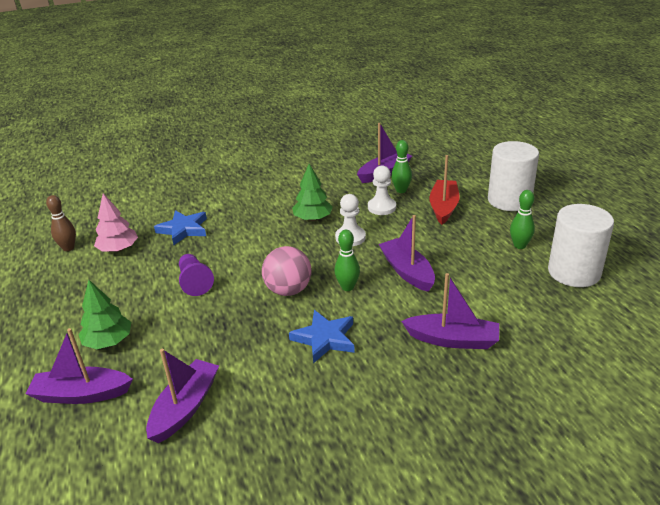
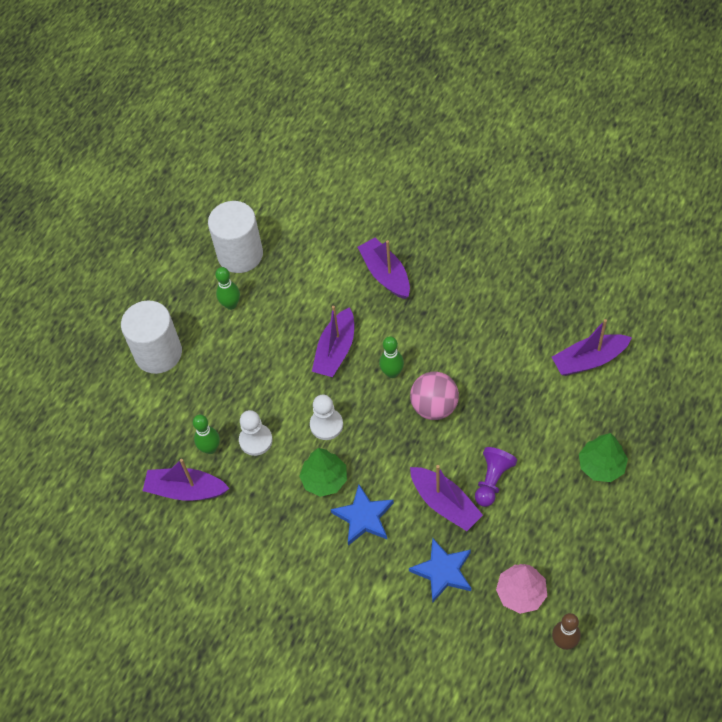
camera: 130 degrees left, 25 degrees up
(81, 394) = (647, 426): purple boat -> purple boat (445, 503)
(325, 339) = (457, 341): blue star -> blue star (364, 517)
(443, 207) = (213, 393): red boat -> none

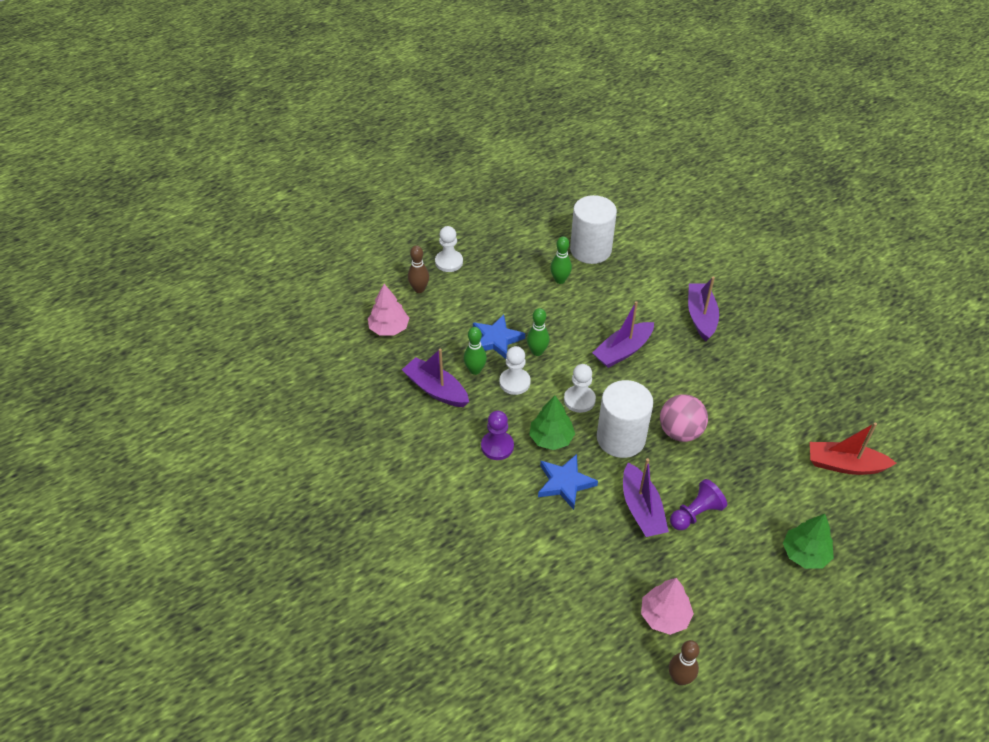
camera: 25 degrees right, 10 degrees down
(96, 450) = (389, 328): none -> pink tree
(98, 390) = (419, 289): none -> brown bowling pin
(108, 342) = (449, 262): none -> white pawn
(158, 353) = (481, 286): white cylinder -> white cylinder (621, 438)
(280, 516) = (497, 446): none -> purple pawn
(392, 373) = (660, 389): green bowling pin -> green bowling pin (537, 351)
(443, 571) = (605, 560): blue star -> blue star (496, 339)
(589, 360) = (844, 465): purple boat -> red boat

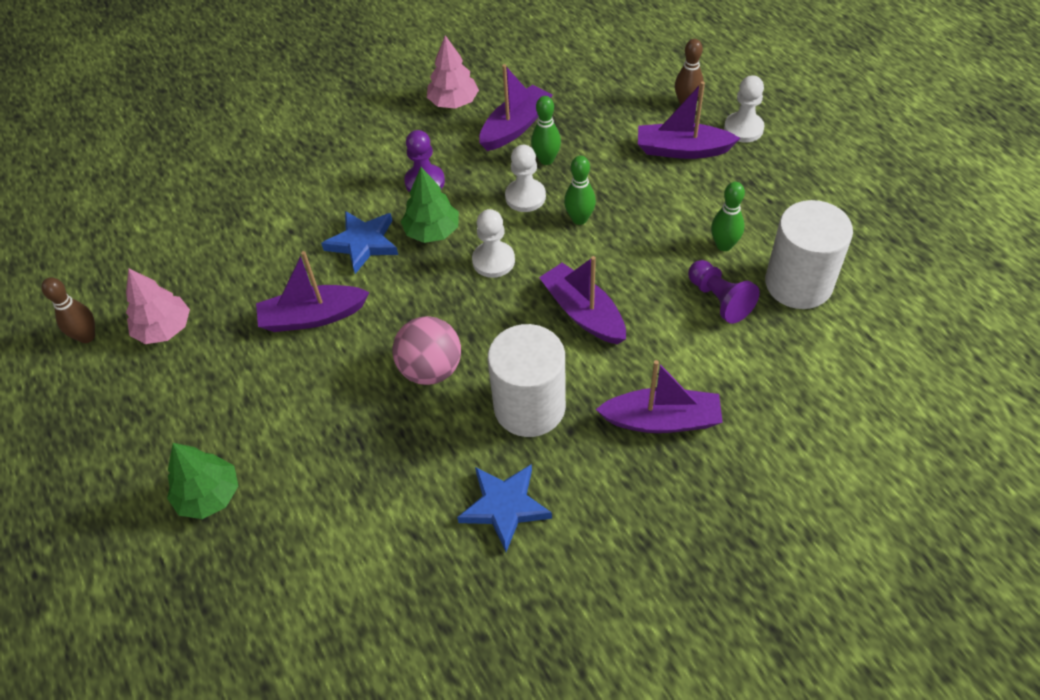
camera: 95 degrees right, 5 degrees up
(389, 328) = (614, 82): pink tree -> pink tree (453, 102)
(468, 294) = (682, 150): none -> purple boat
(496, 339) = (600, 178): blue star -> blue star (505, 507)
(621, 438) = (425, 302): white cylinder -> white cylinder (529, 407)
(695, 513) = (296, 374): purple pawn -> purple pawn (719, 299)
(844, 465) = (347, 582): red boat -> none

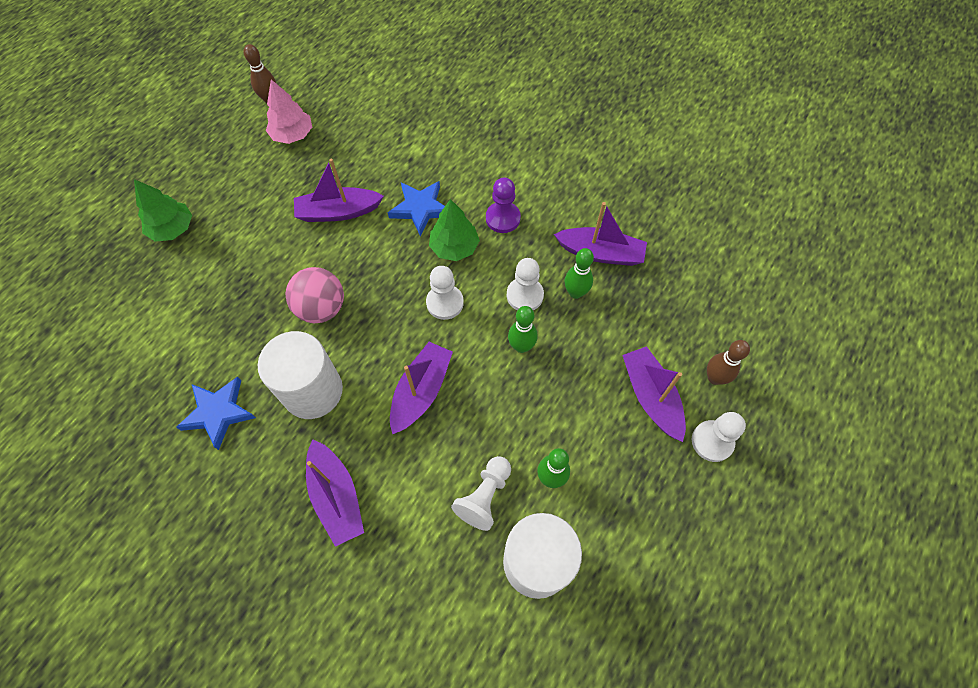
camera: 60 degrees right, 10 degrees up
(312, 317) = (338, 212): purple boat -> purple boat turned 60 degrees counterclockwise
(453, 102) = (602, 197): pink tree -> none
(719, 299) = (484, 496): purple pawn -> white pawn

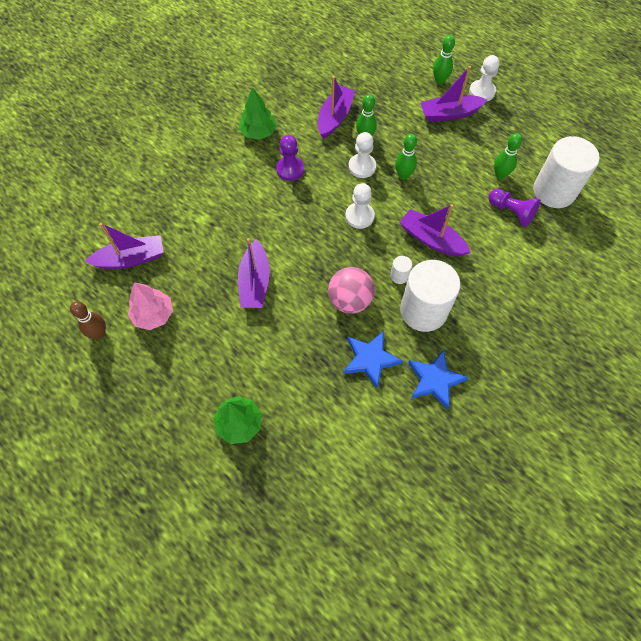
camera: 80 degrees left, 0 degrees up
(336, 496) = (507, 299): purple boat -> purple boat (131, 259)
(361, 358) = (399, 276): none -> white cylinder
(420, 209) = (267, 222): blue star -> blue star (370, 359)
(454, 247) = (310, 204): green tree -> green tree (258, 132)
(484, 496) = (511, 212): white pawn -> purple pawn
(714, 378) = (439, 80): brown bowling pin -> green bowling pin

